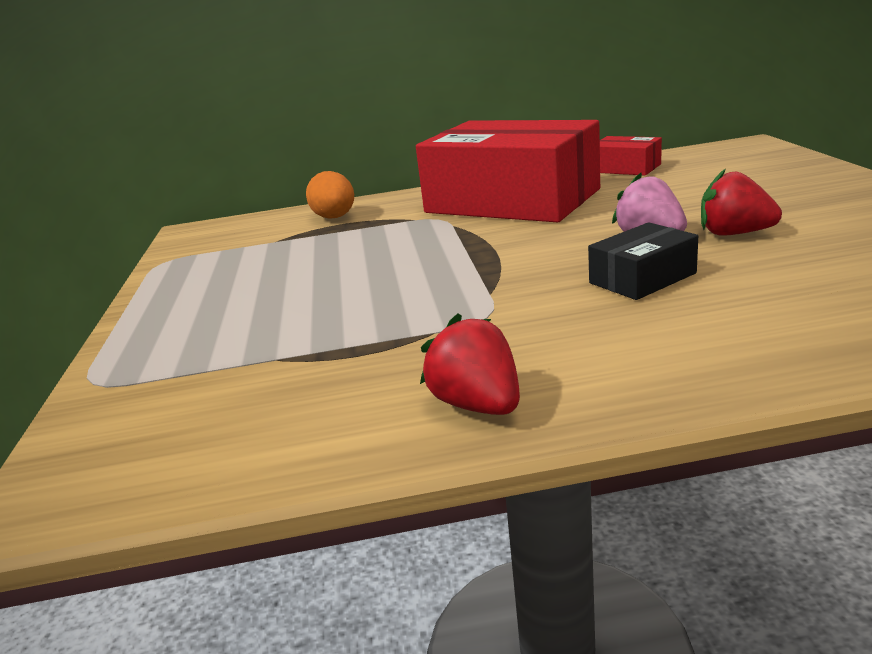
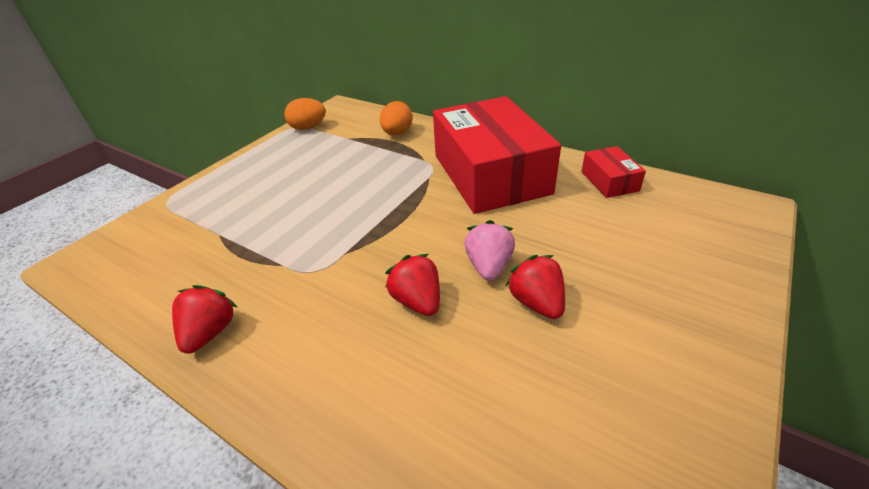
camera: 40 degrees right, 15 degrees up
(188, 255) = (308, 127): none -> orange egg
(642, 278) = (417, 301): black box -> red strawberry

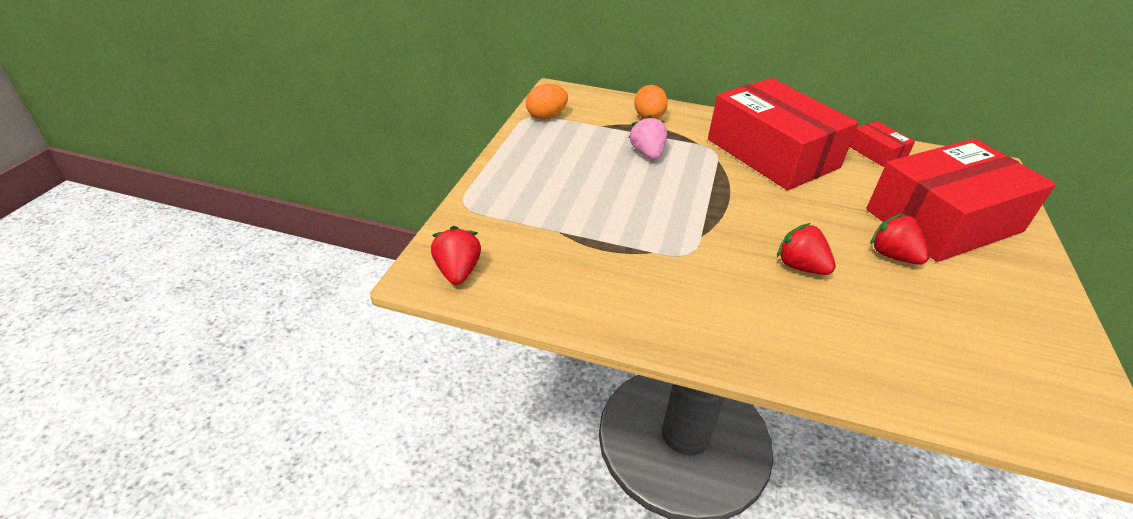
camera: 20 degrees left, 0 degrees up
(210, 332) = (643, 315): red strawberry -> red strawberry (458, 271)
(489, 266) = (834, 232): pink strawberry -> pink strawberry (647, 153)
(635, 267) = (943, 220): none -> red box

